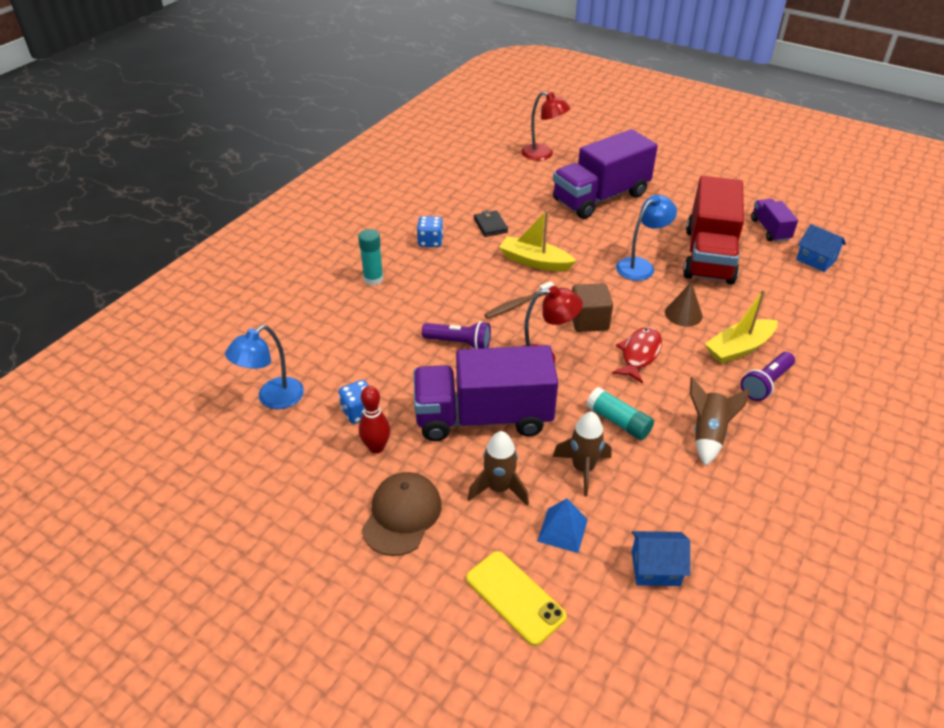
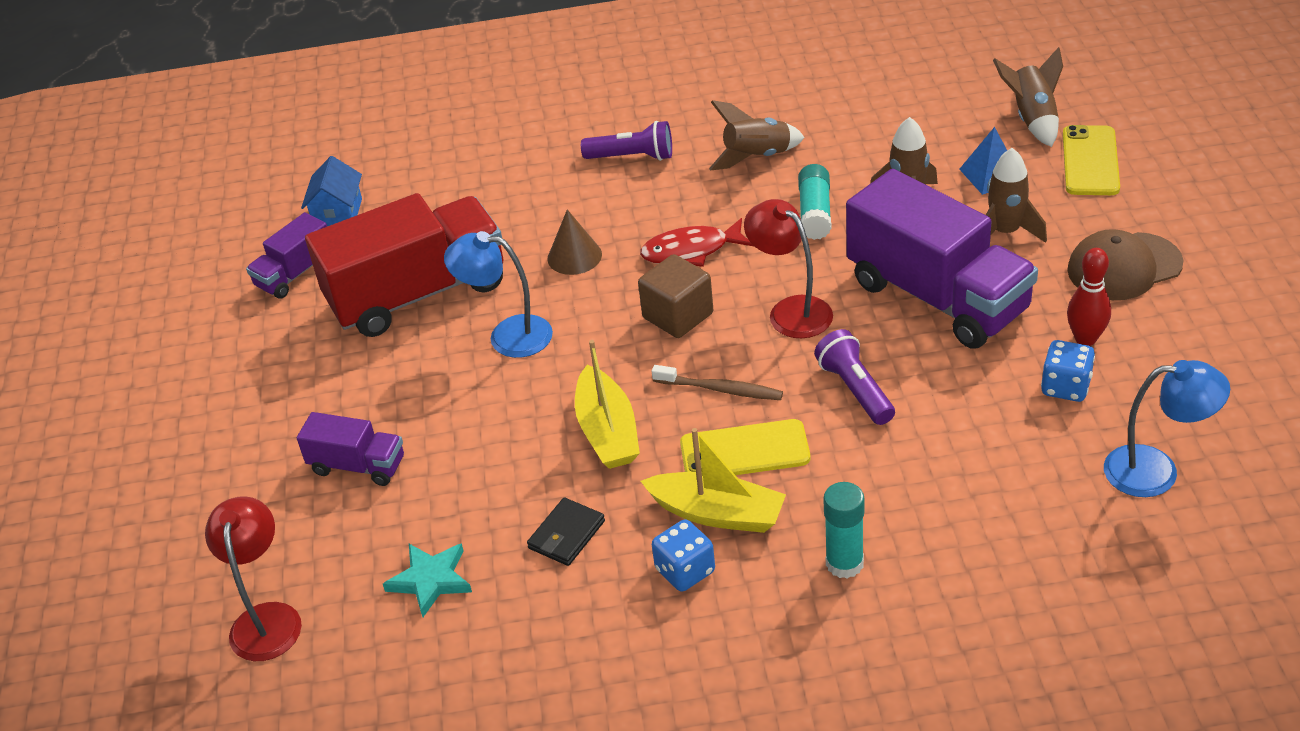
camera: 125 degrees left, 0 degrees up
(469, 290) = (744, 451): none -> yellow phone
(512, 189) = (430, 580): none -> turquoise star
(600, 197) = (358, 466): purple truck -> purple truck, size x0.49
(600, 611) = (1032, 119): none -> brown rocket
(655, 568) = (953, 115): blue house -> none
(739, 348) = (592, 195): yellow boat -> yellow boat (717, 513)

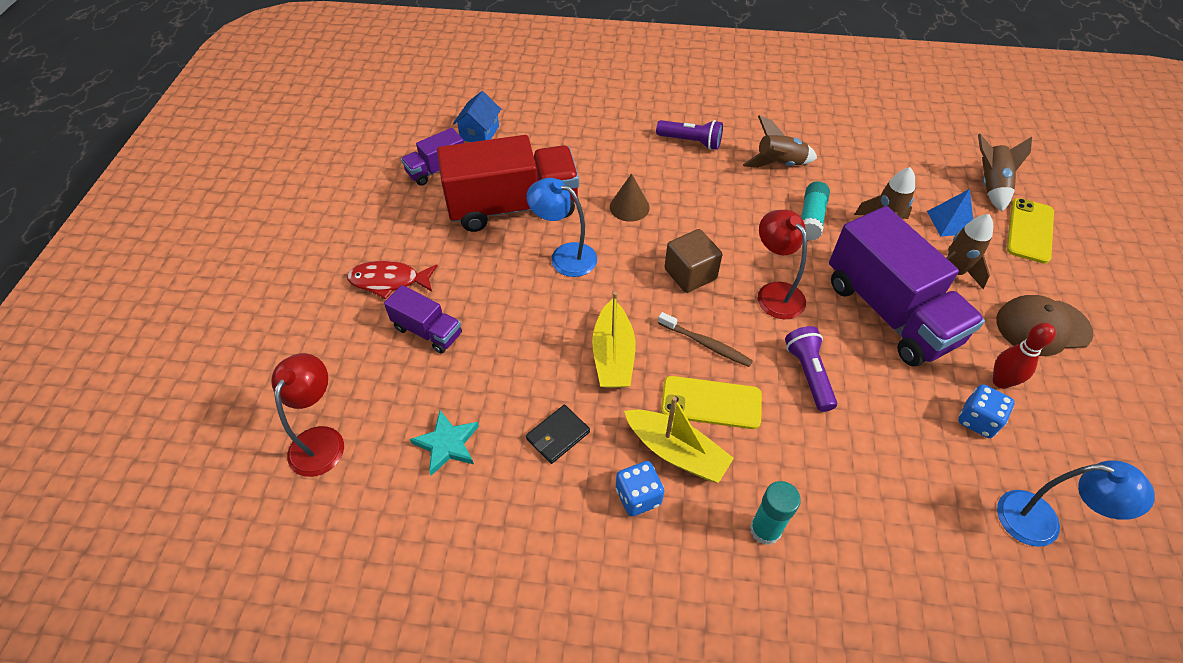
camera: 10 degrees right, 10 degrees up
(691, 251) = (713, 225): red fish -> red fish (389, 281)

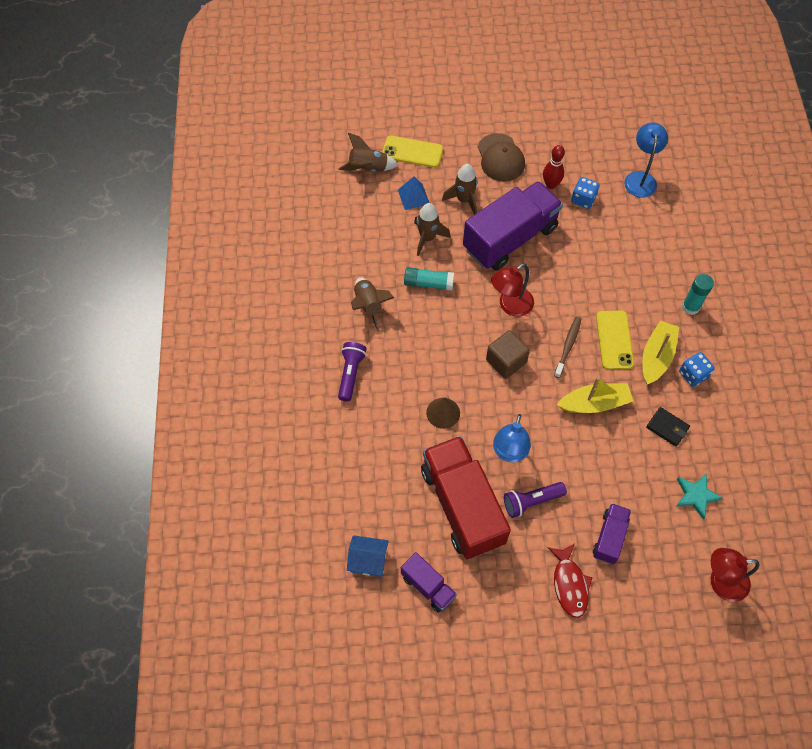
camera: 100 degrees left, 10 degrees up
(808, 374) = (575, 285): purple flashlight -> purple flashlight (531, 501)

